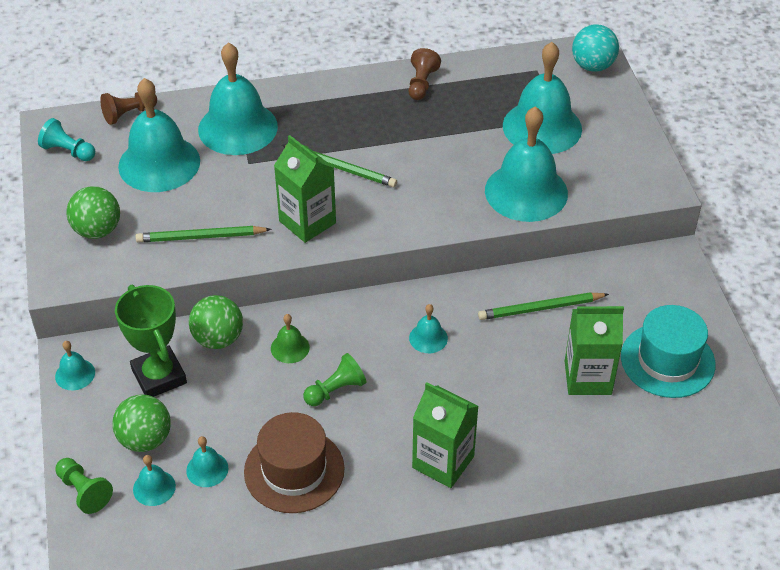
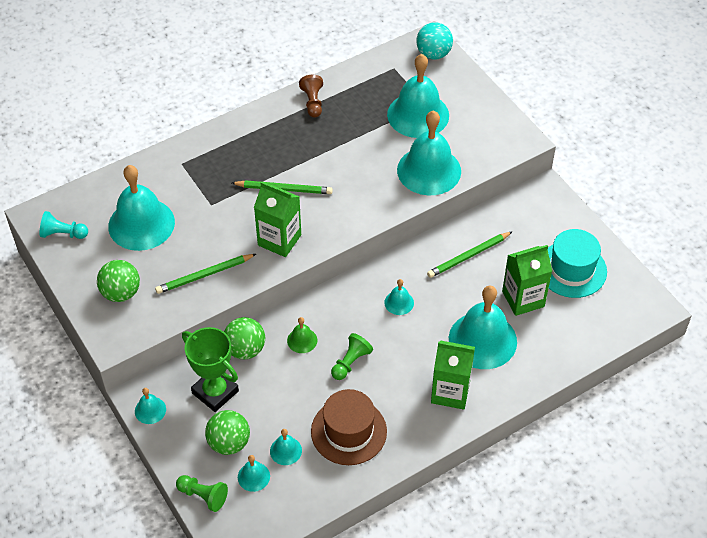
camera: 20 degrees left, 5 degrees up
(129, 114) = (95, 189): brown pawn -> none
(238, 128) = (188, 177): turquoise bell -> turquoise bell (482, 340)

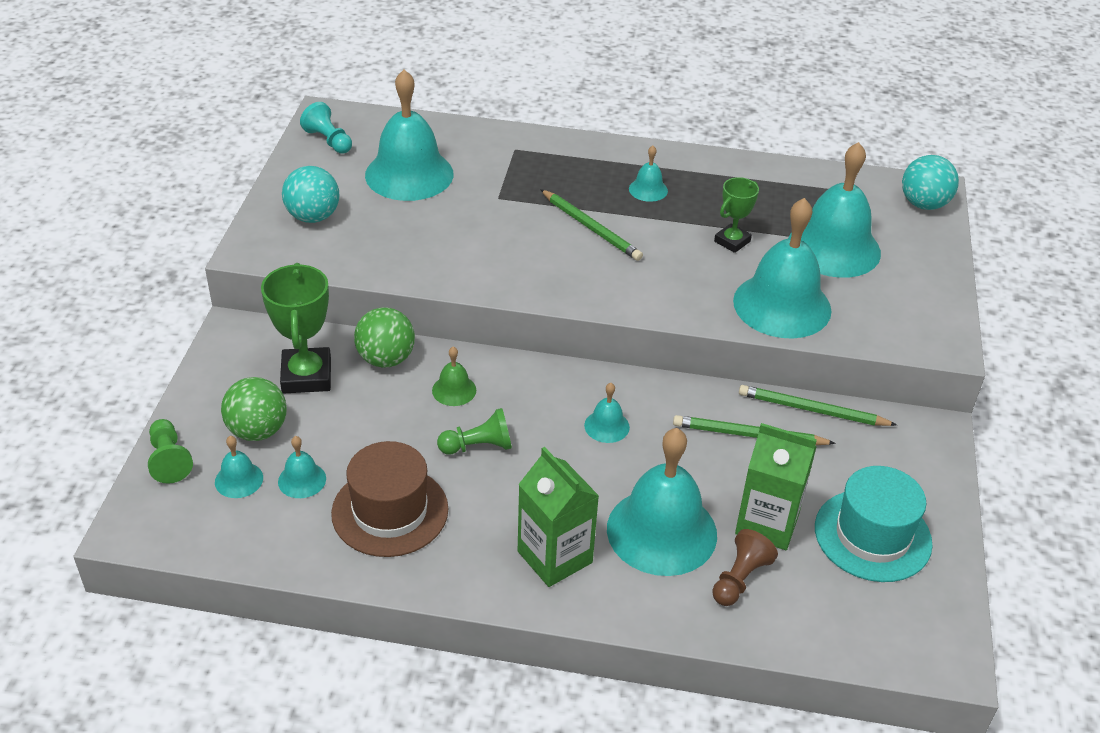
camera: 40 degrees right, 10 degrees down
(121, 293) = (313, 217): green ball -> turquoise ball
(150, 410) = (227, 348): turquoise bell -> turquoise bell (648, 189)
(204, 275) = (410, 251): green pencil -> green pencil (812, 410)
(279, 240) = (527, 268): green carton -> none
(312, 102) = (721, 173): brown pawn -> brown pawn (739, 579)
(365, 146) = (732, 241): none -> green trophy

